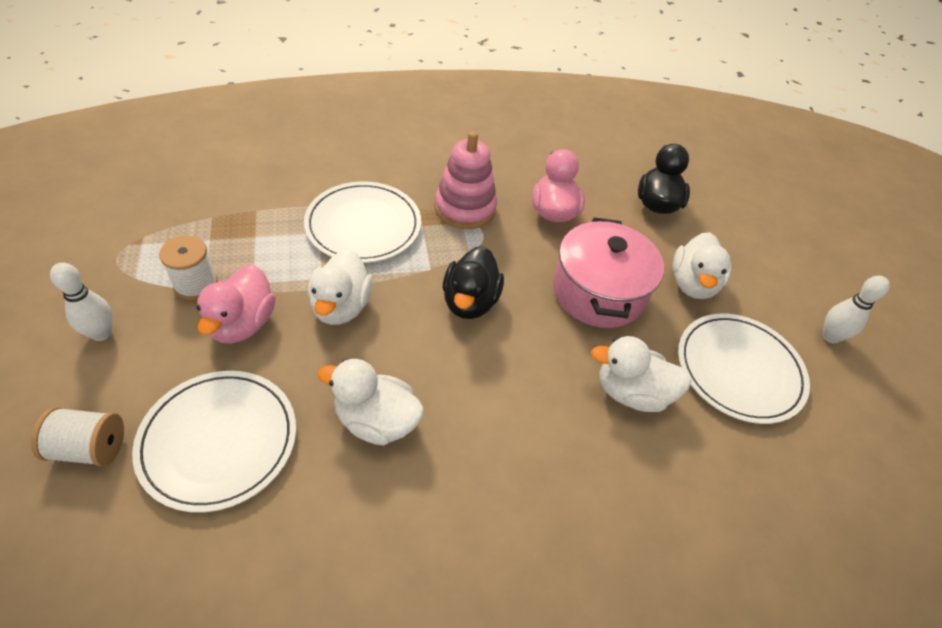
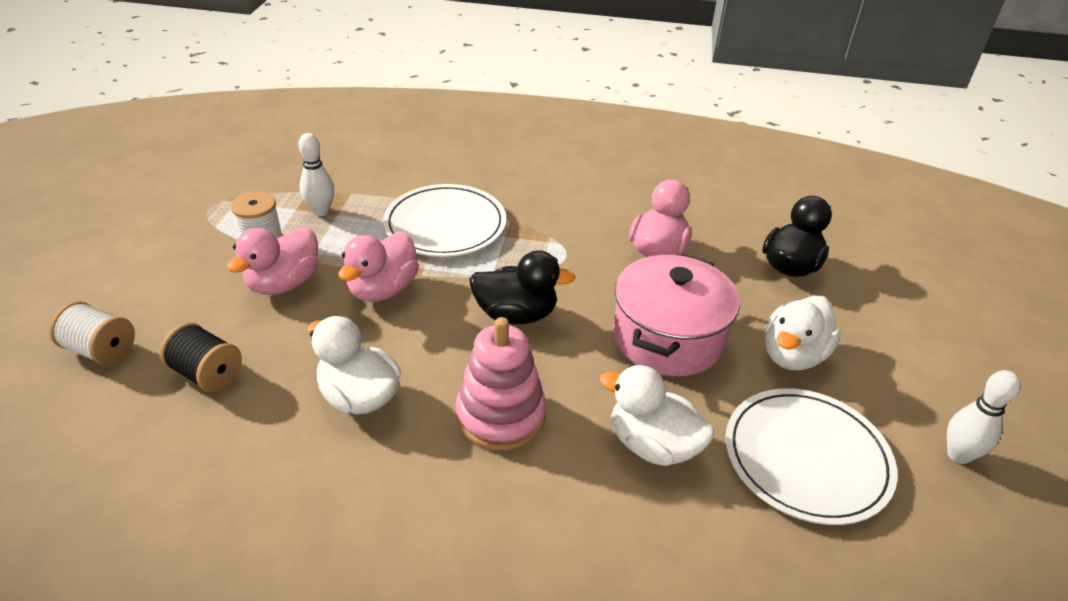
camera: 25 degrees right, 10 degrees down
(101, 333) = (163, 264): white bowling pin -> white bowling pin (321, 211)
(218, 441) = (207, 374): white plate -> black spool
(341, 306) = (383, 289): white duck -> pink duck
(465, 208) = (559, 229): pink stacking toy -> pink stacking toy (500, 415)
(470, 302) = (516, 314): black duck -> black duck turned 120 degrees counterclockwise

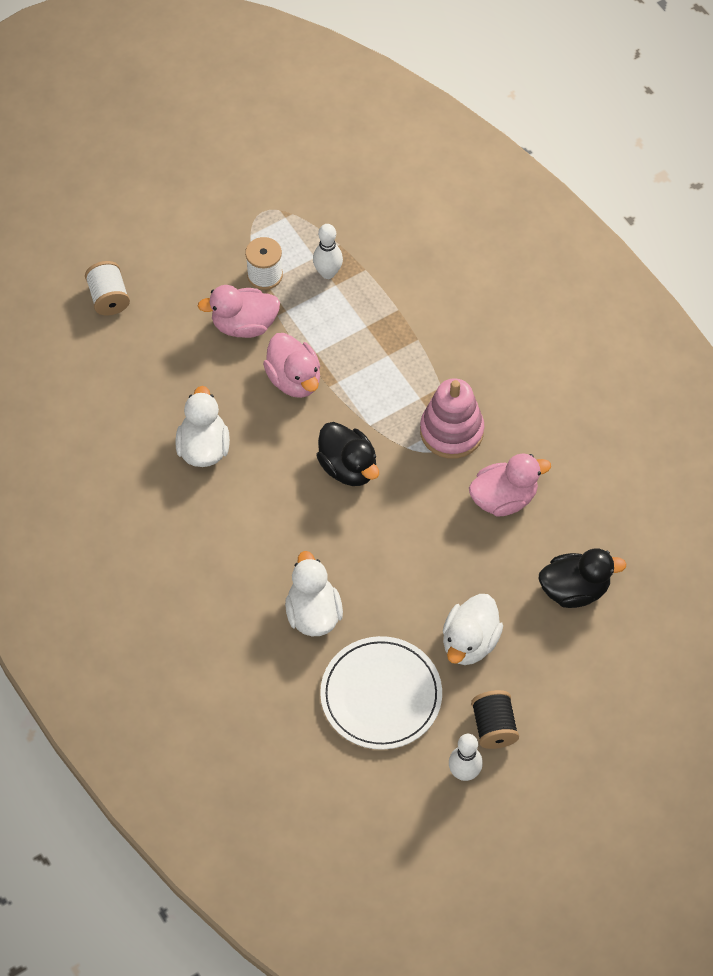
camera: 50 degrees right, 20 degrees up
(207, 374) = (145, 363): black spool -> black spool (494, 727)
(383, 289) = (294, 379): pink duck -> pink duck turned 105 degrees counterclockwise
(445, 224) = (393, 354): white plate -> none
(500, 415) = (260, 525): pink stacking toy -> pink stacking toy (451, 431)
(668, 338) = (414, 563): pink pot -> none
(793, 355) = (470, 642): white duck -> white duck turned 60 degrees counterclockwise

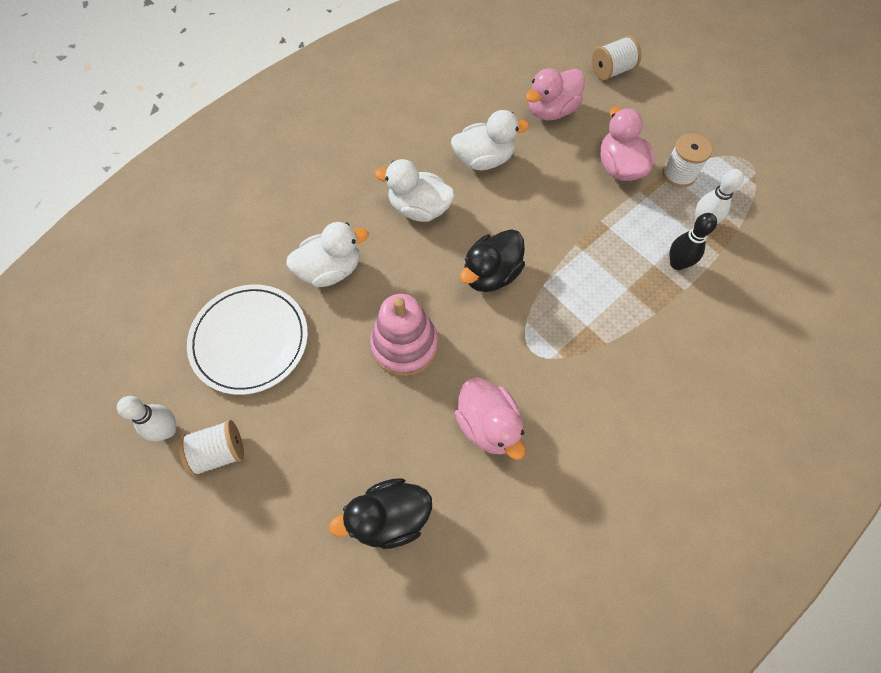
camera: 80 degrees right, 5 degrees up
(294, 379) = (574, 215): pink duck -> pink duck (551, 110)
(369, 307) = (677, 263): none -> black bowling pin
(451, 431) = (556, 361): pink stacking toy -> pink stacking toy (405, 345)
(470, 642) = (314, 414): white duck -> white duck (419, 208)
(494, 727) = (219, 452): black spool -> white spool
(574, 589) = (389, 518): black duck -> black duck turned 90 degrees clockwise

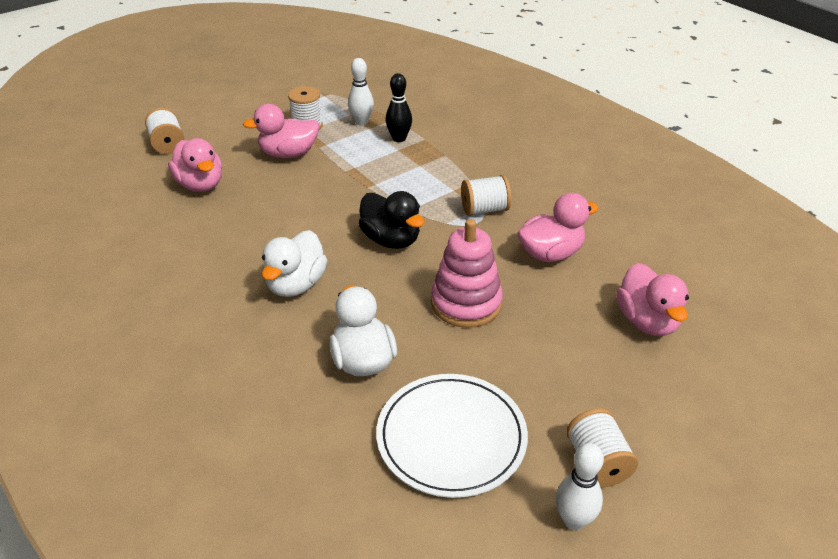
camera: 85 degrees left, 25 degrees down
(389, 518) = (647, 321): black duck -> pink duck
(484, 159) = (246, 234): white duck -> none
(556, 358) = (484, 209): none -> white spool

